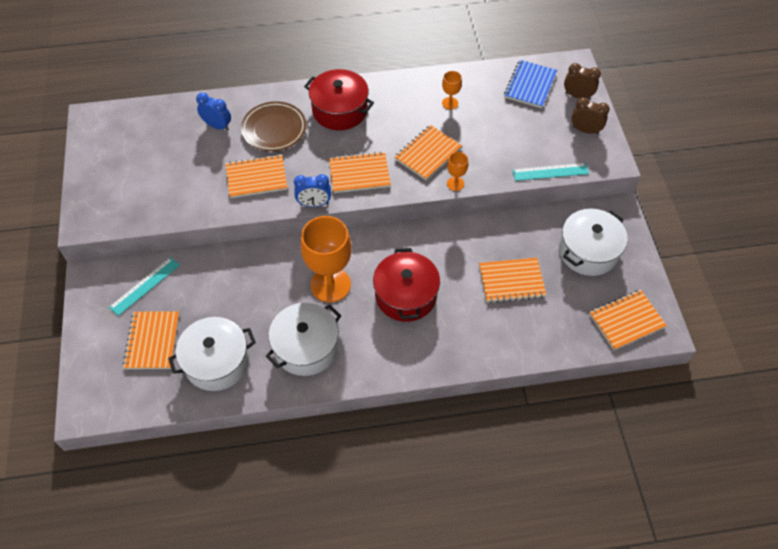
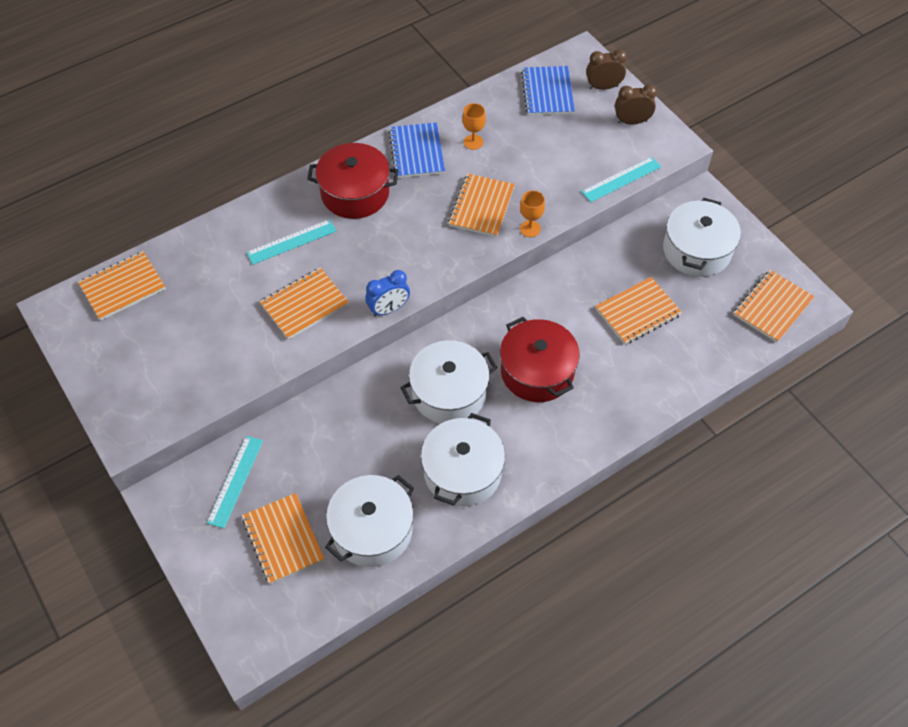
camera: 25 degrees left, 0 degrees up
(217, 126) = (221, 262): blue clock -> none
(274, 129) = (291, 242): brown plate -> turquoise ruler
(330, 284) = (449, 393): orange goblet -> white pot
(359, 174) = (419, 256): orange notebook -> orange notebook (123, 287)
(403, 96) = (417, 152): none -> blue notebook

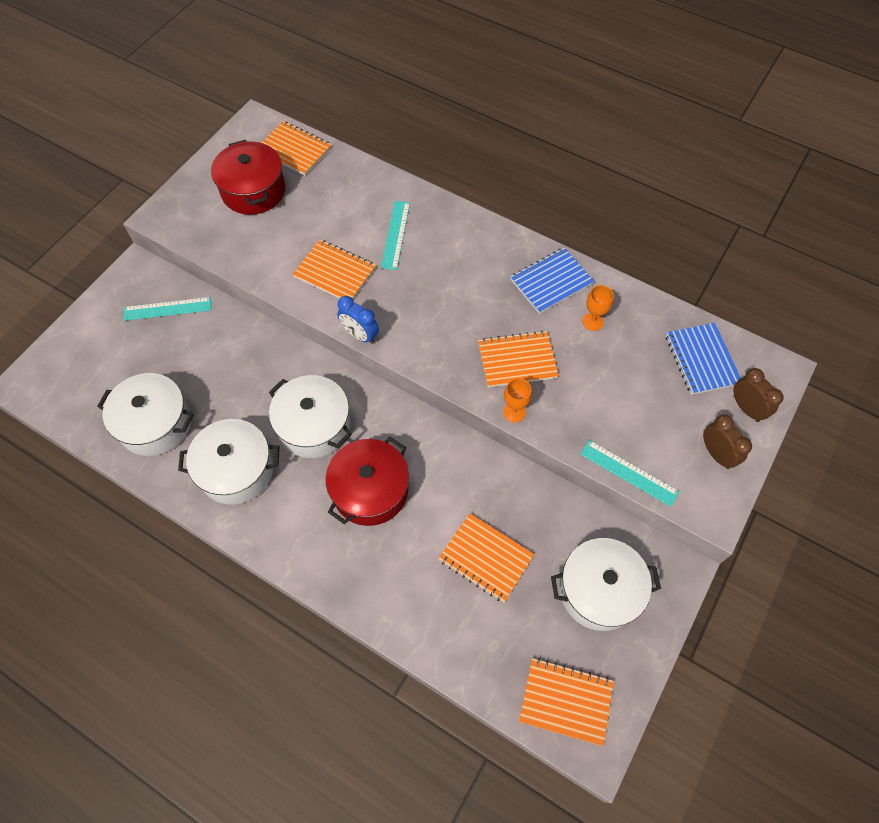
camera: 65 degrees right, 5 degrees up
(283, 539) = (127, 364): orange notebook -> none
(291, 242) = (395, 235): turquoise ruler -> turquoise ruler turned 60 degrees clockwise
(355, 193) = (474, 256): red pot -> red pot (253, 191)
(547, 92) = (701, 359): blue notebook -> blue notebook turned 75 degrees counterclockwise

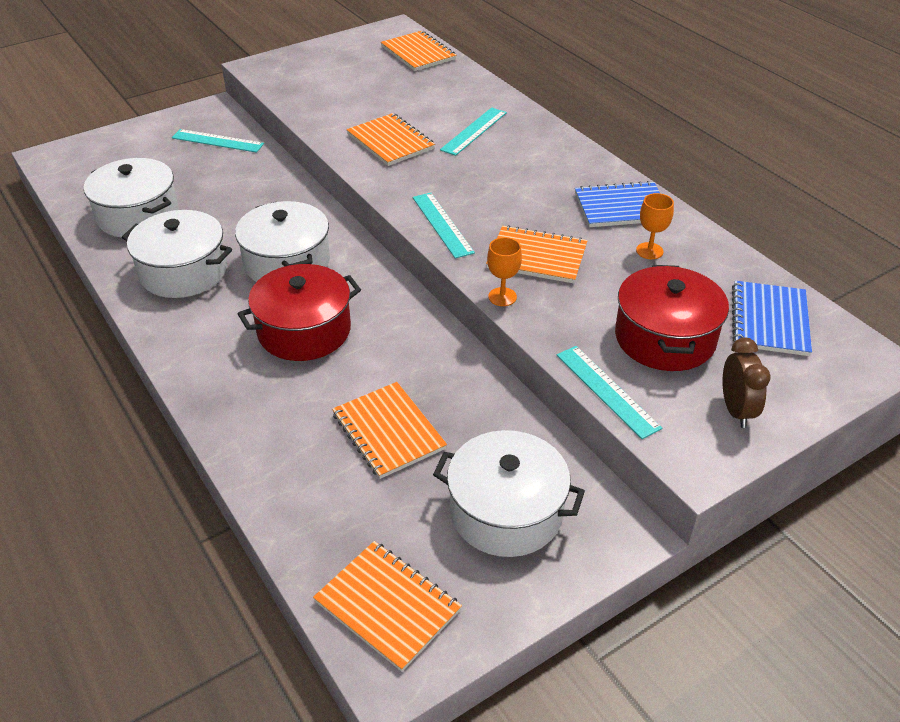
camera: 25 degrees right, 20 degrees down
(253, 191) = (357, 70): red pot -> red pot (665, 338)
(360, 335) = (380, 191): blue clock -> none
(429, 353) = (442, 224): none -> turquoise ruler
(746, 408) = (805, 381): brown clock -> none

